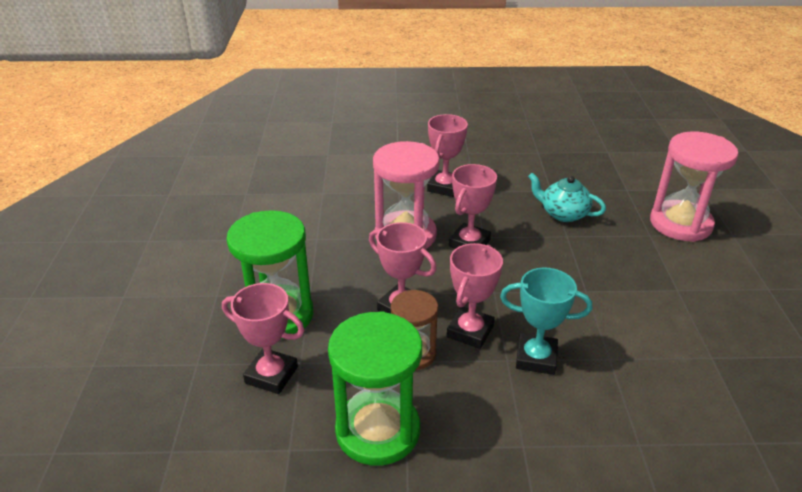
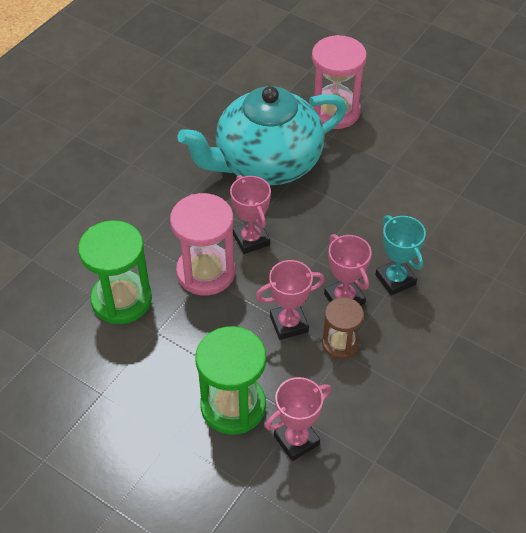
camera: 55 degrees left, 15 degrees up
(378, 430) = (394, 402): green hourglass -> green hourglass (121, 299)
(444, 187) = (165, 209): pink trophy -> none
(536, 358) = (395, 279): turquoise trophy -> turquoise trophy turned 75 degrees counterclockwise
(563, 214) = (266, 163): turquoise teapot -> turquoise teapot, size x2.40

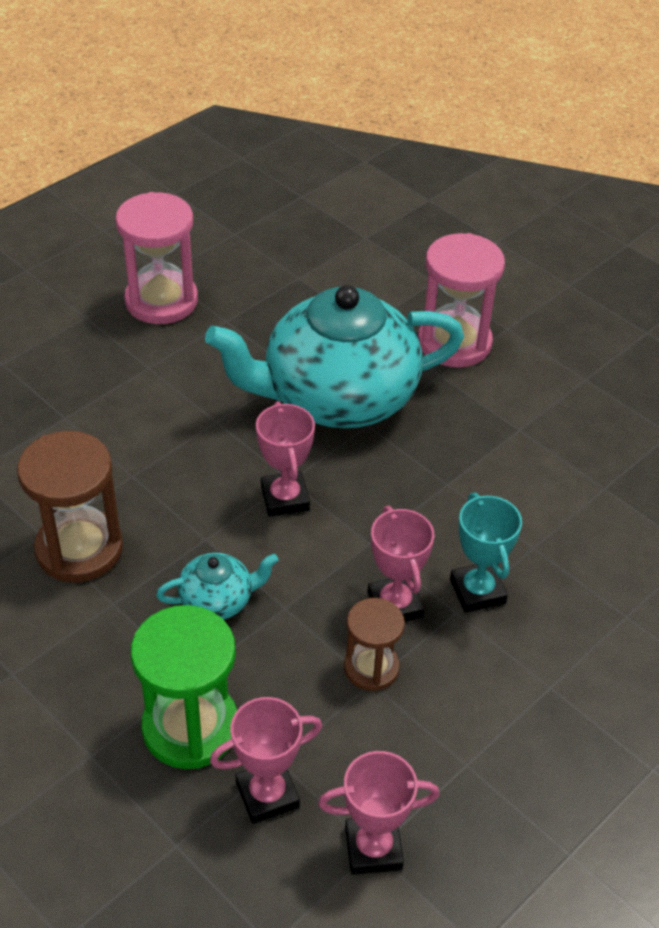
camera: 10 degrees right, 5 degrees down
(121, 299) = (79, 549): green hourglass -> brown hourglass
(206, 272) = (208, 532): pink hourglass -> pink hourglass (161, 301)
(226, 317) = (218, 600): none -> turquoise teapot
(289, 324) = (304, 626): pink trophy -> pink trophy (373, 848)

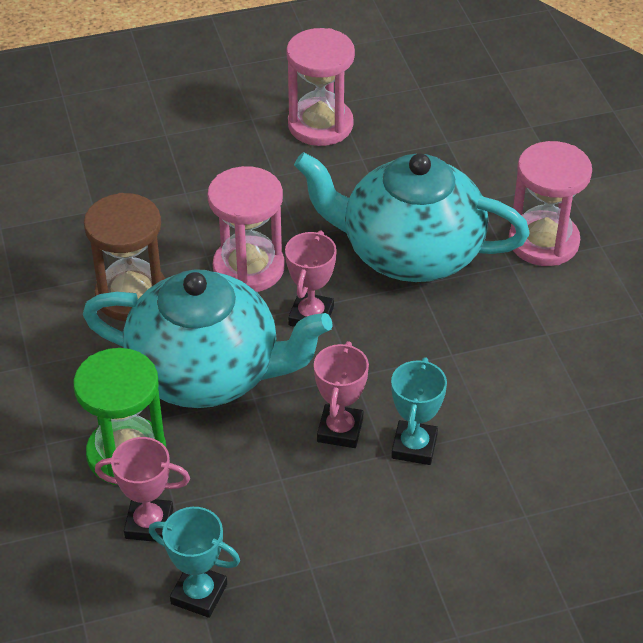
camera: 30 degrees right, 0 degrees up
(186, 472) = (248, 268): none -> pink hourglass
(218, 600) = (207, 372): turquoise teapot -> turquoise teapot, size x2.40
(371, 668) = (288, 468): brown hourglass -> none
(373, 848) = (199, 594): pink trophy -> turquoise trophy

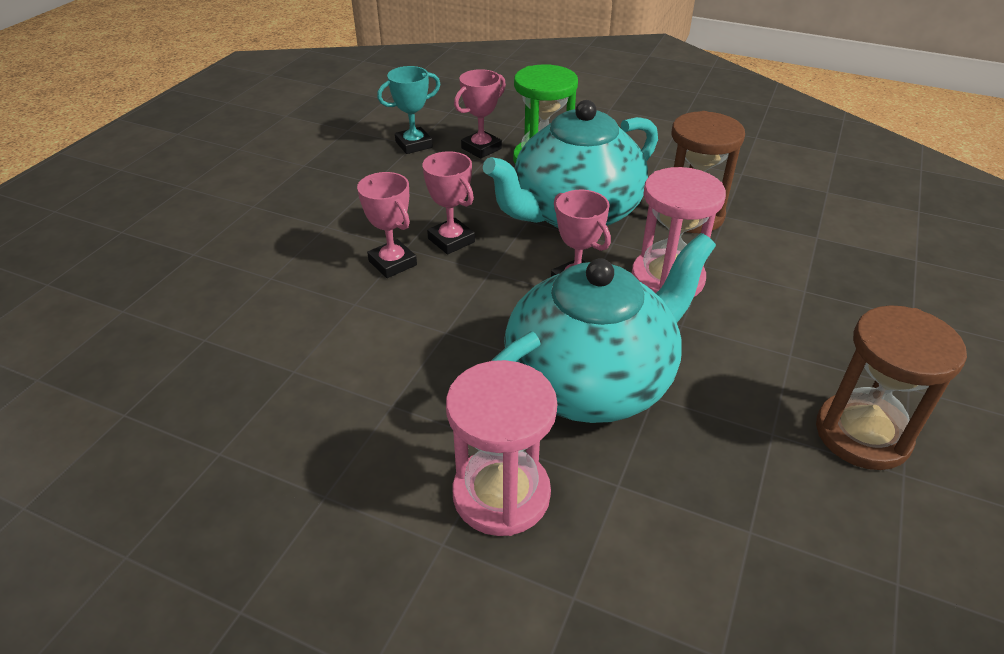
camera: 130 degrees right, 5 degrees down
(320, 125) = (862, 434): pink hourglass -> brown hourglass
(414, 446) = (392, 263): turquoise trophy -> pink trophy

